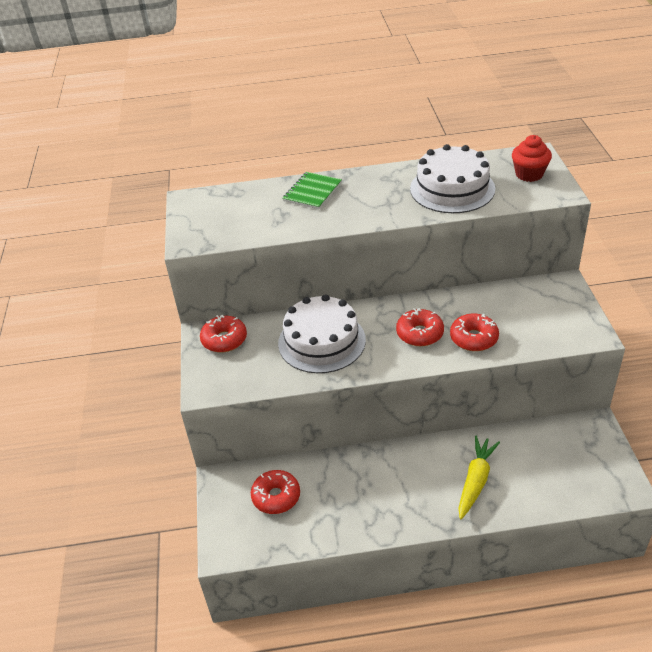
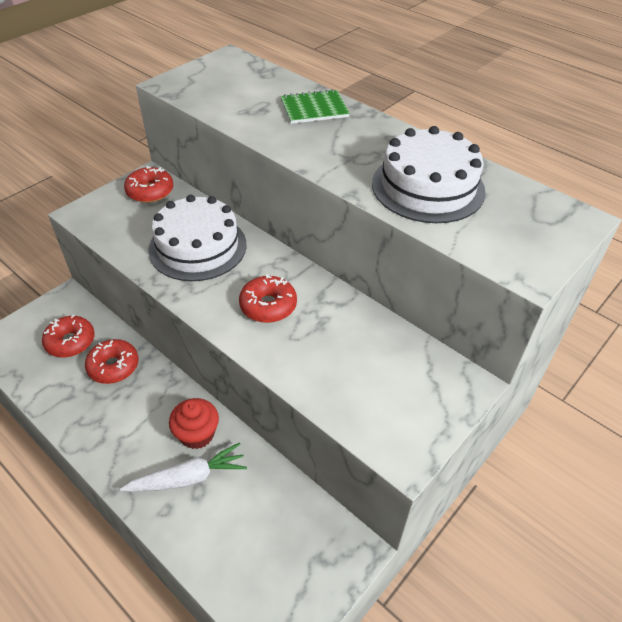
camera: 45 degrees right, 5 degrees up
(473, 338) = (299, 350): red donut -> red donut (113, 366)
(475, 481) = (188, 477): yellow carrot -> white carrot
(529, 174) = (531, 230): red cupcake -> red cupcake (197, 434)

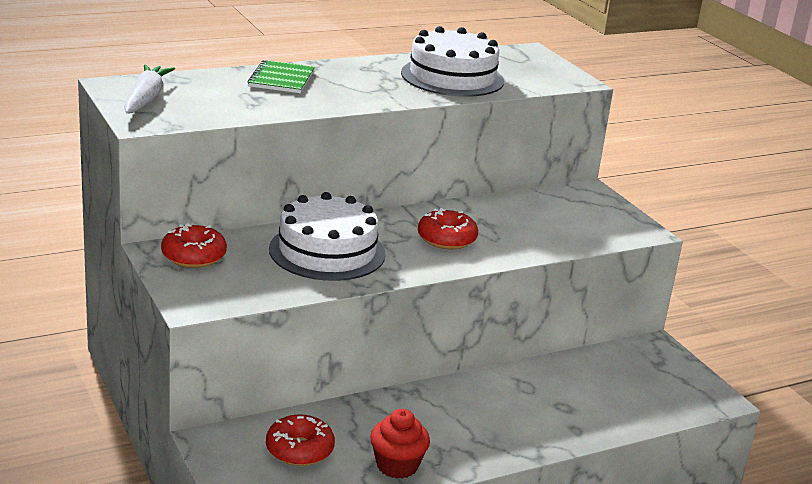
camera: 70 degrees left, 20 degrees down
(113, 366) = (365, 425): red donut -> none
(188, 477) = (546, 408): white carrot -> white carrot (146, 99)
(197, 434) = (496, 392): red cupcake -> red cupcake (397, 465)

